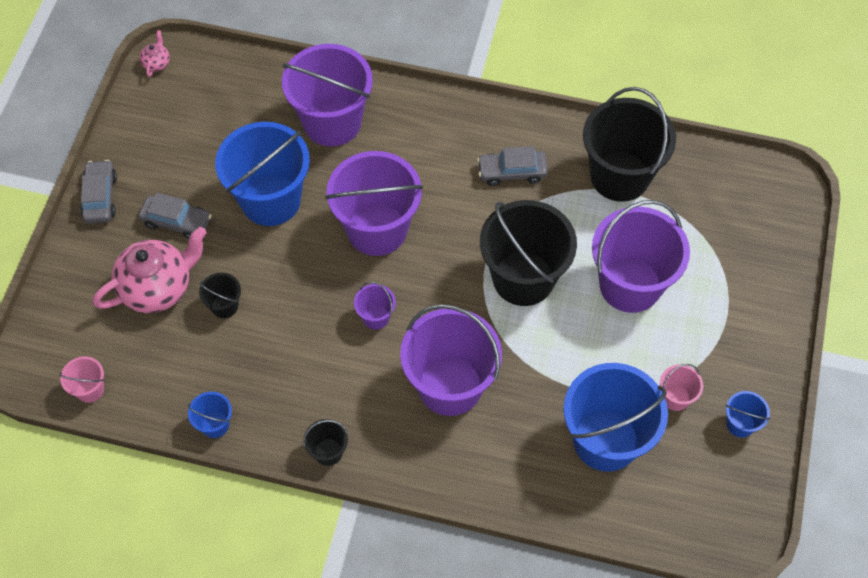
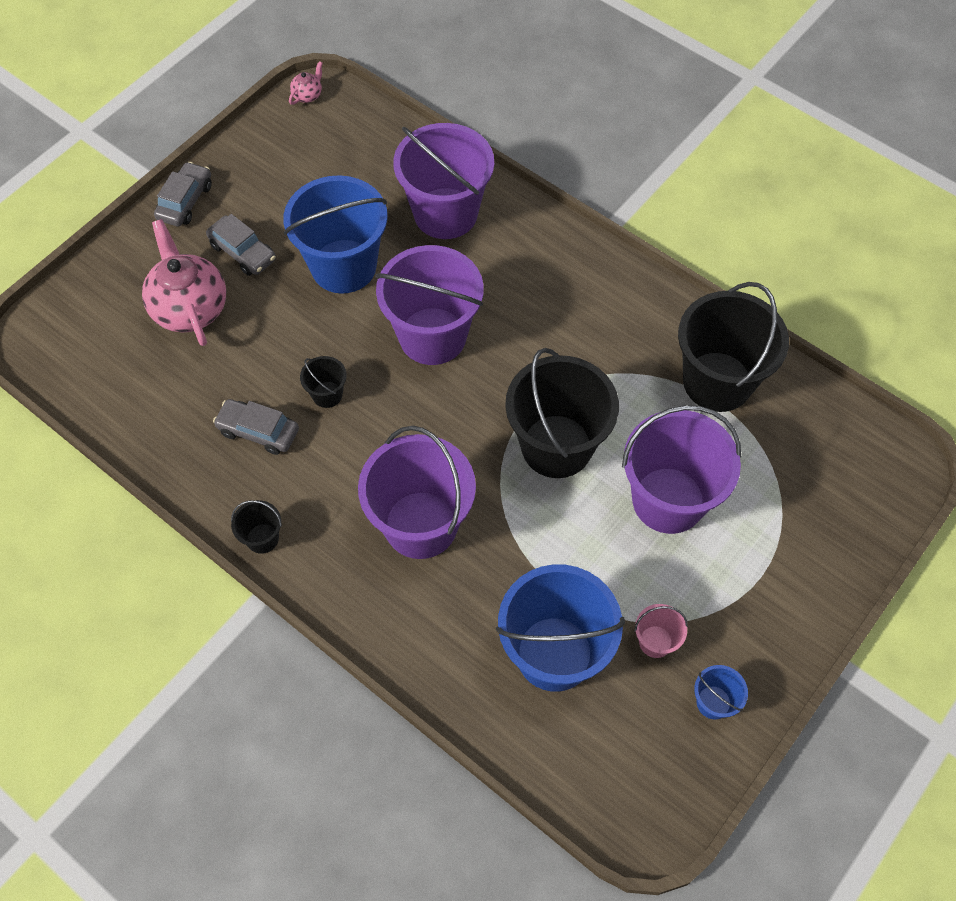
camera: 25 degrees right, 0 degrees up
(90, 389) = (74, 379): pink bucket -> none
(157, 287) = (190, 308): pink teapot -> pink teapot turned 105 degrees counterclockwise
(215, 424) = (169, 463): blue bucket -> none
(224, 306) = (242, 351): black bucket -> black bucket (327, 394)
(376, 317) = (383, 423): purple bucket -> none
(512, 172) = (603, 333): grey car -> grey car (258, 431)

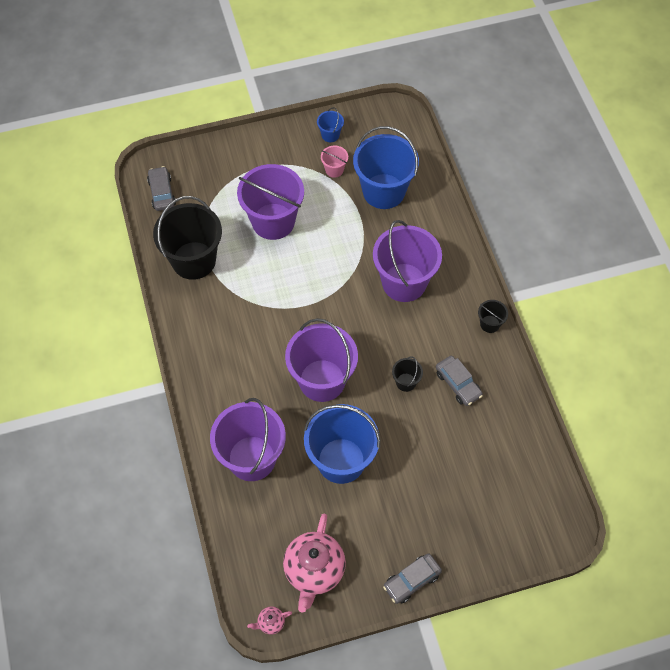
camera: 145 degrees left, 0 degrees up
(190, 308) = (453, 491): pink teapot -> pink teapot (314, 570)
(243, 252) = (397, 512): grey car -> grey car (162, 193)
(556, 446) = (305, 279): black bucket -> none

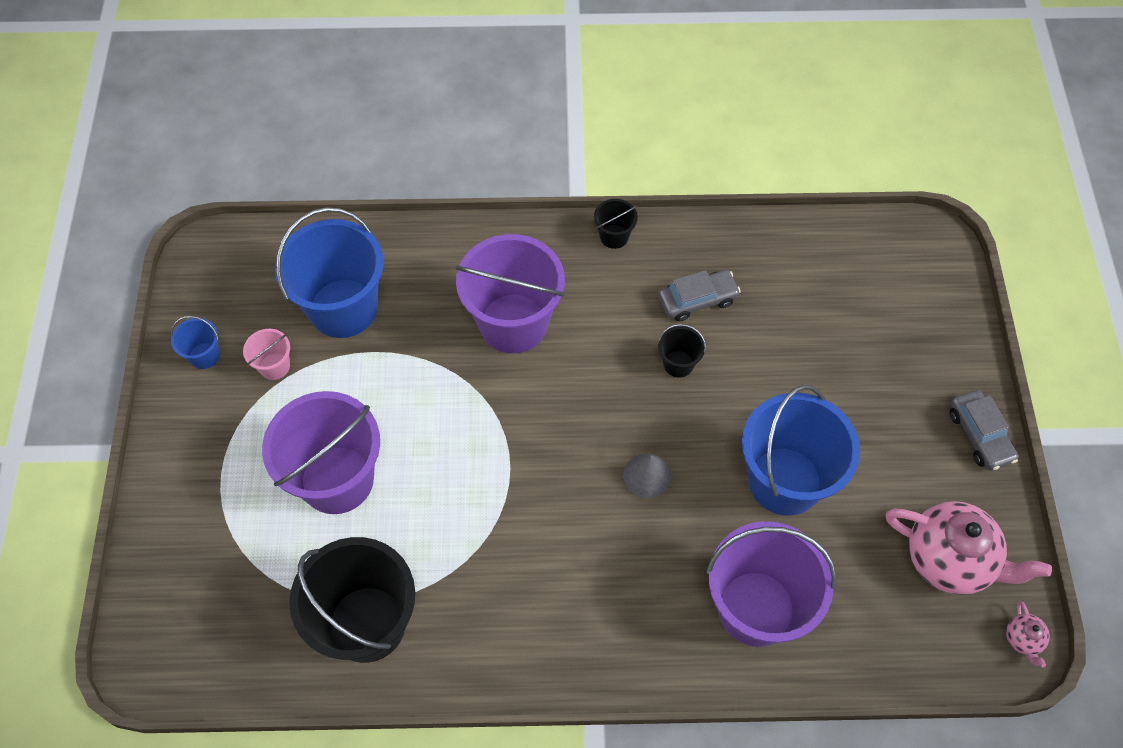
camera: 75 degrees left, 0 degrees up
(162, 193) = (206, 651): grey car -> none
(322, 380) = (647, 475): purple bucket -> grey cone

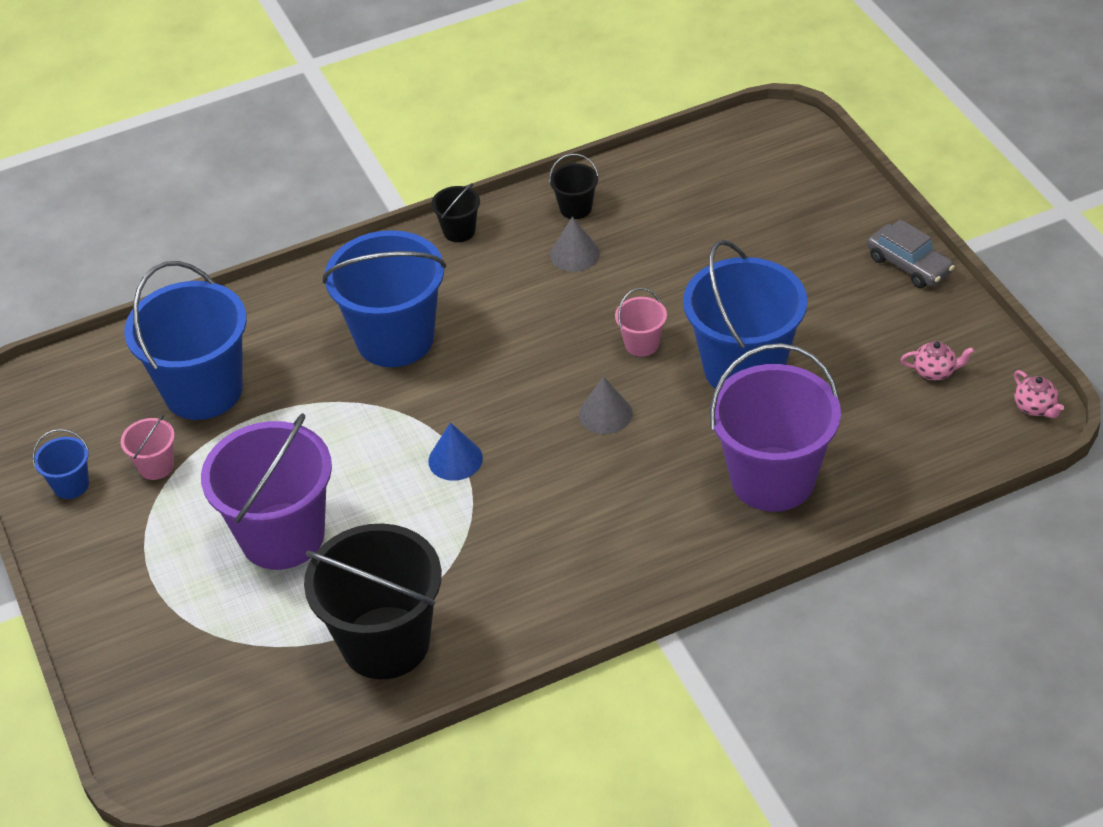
camera: 20 degrees left, 15 degrees down
(505, 466) = (455, 459): none -> blue cone
(513, 323) = (395, 339): purple bucket -> blue bucket
(678, 364) = (585, 312): black bucket -> black bucket (575, 208)
(697, 300) = (574, 254): grey car -> grey cone
(710, 417) = (642, 344): none -> pink bucket
(950, 559) = (935, 371): pink teapot -> pink teapot, size x0.43

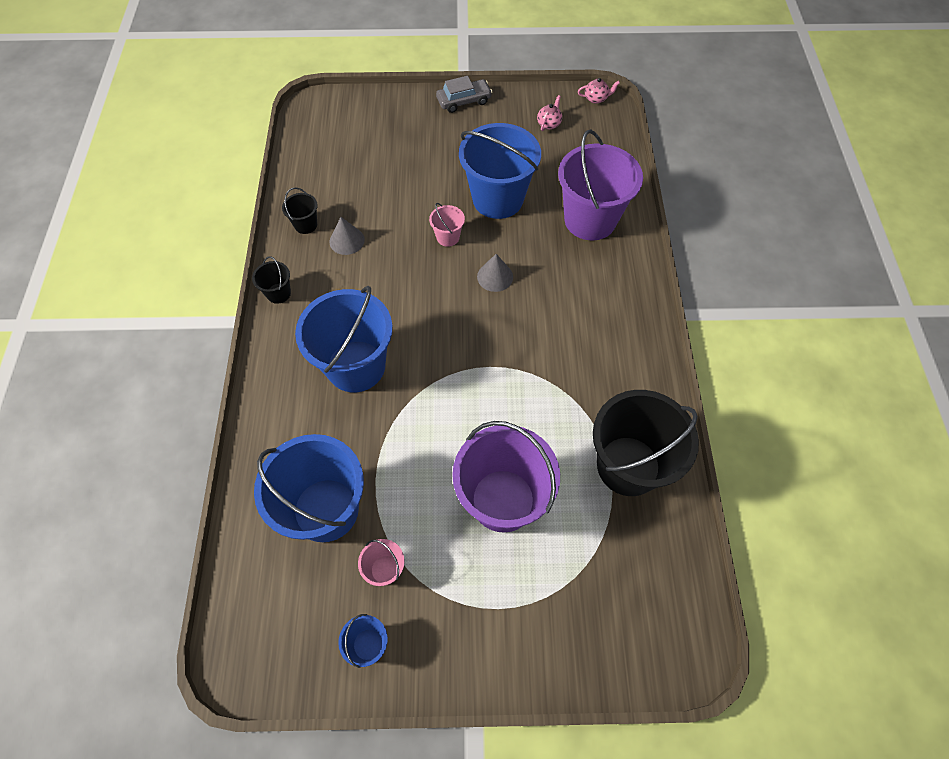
camera: 70 degrees left, 15 degrees up
(455, 459) = (488, 369): blue cone -> none

